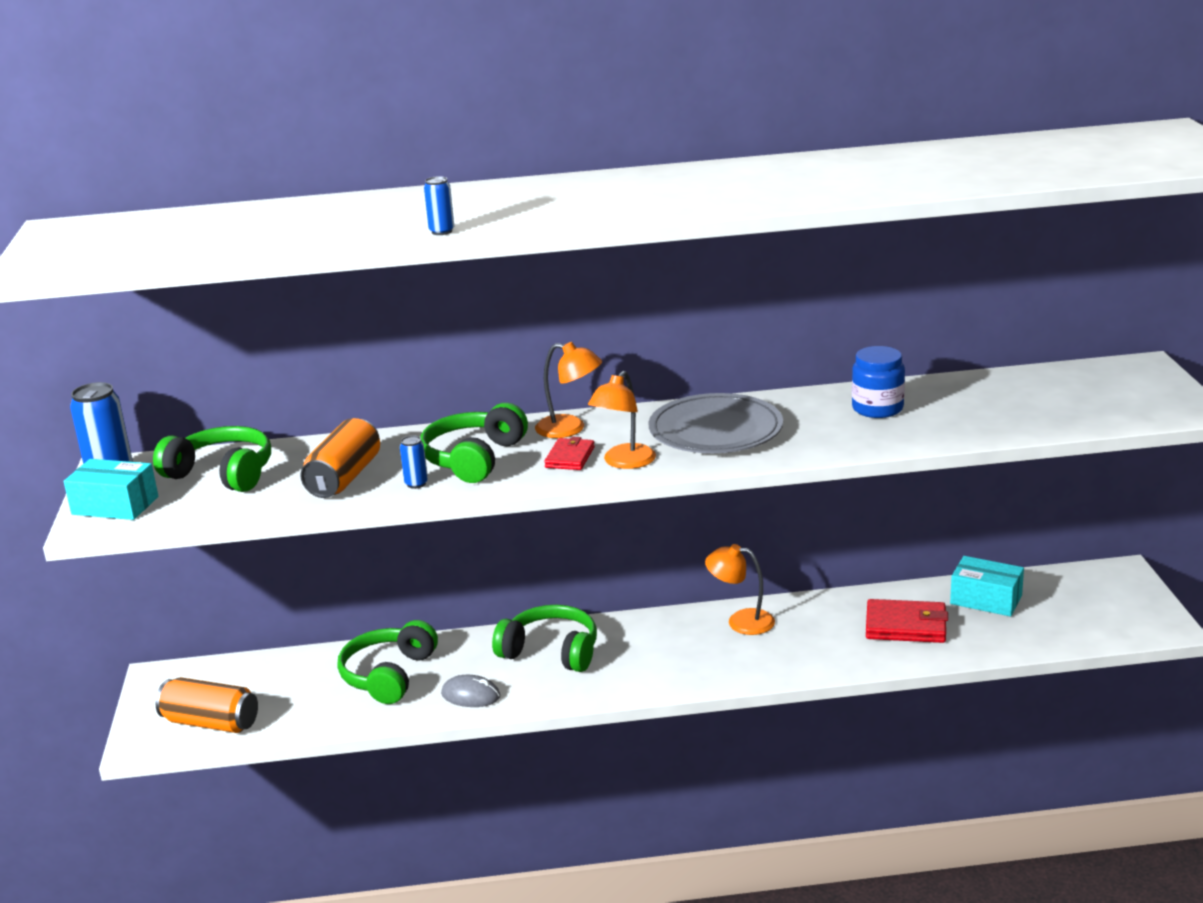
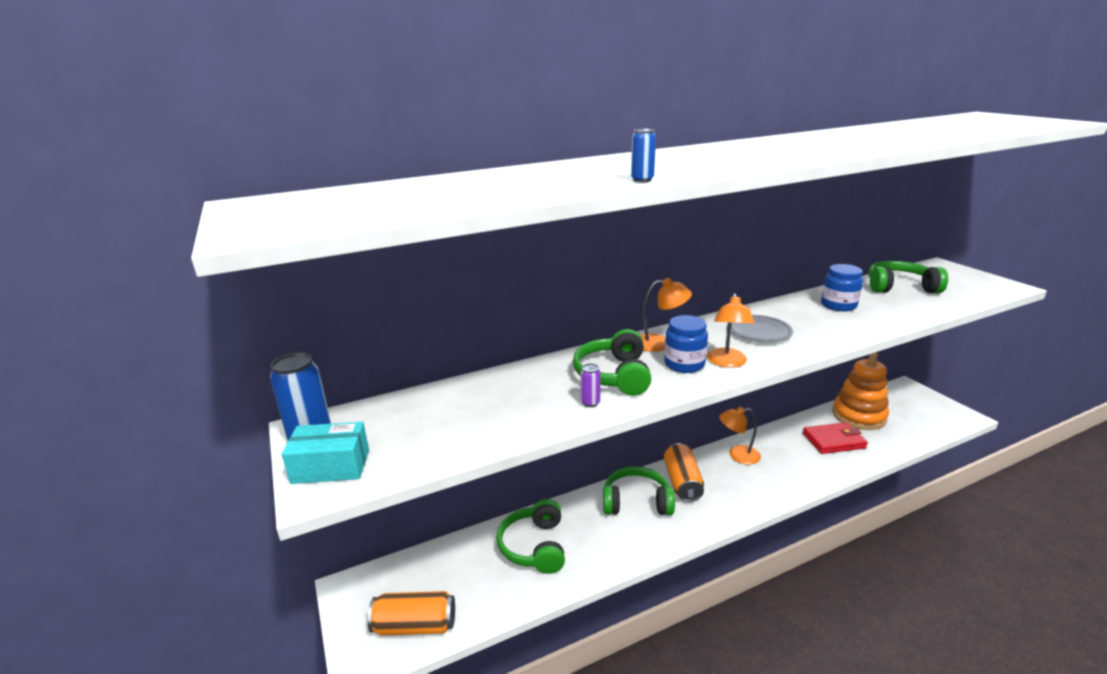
camera: 20 degrees left, 0 degrees up
(222, 473) = (414, 418): green headphones -> green headphones (900, 287)
(344, 478) = (525, 406): orange can -> orange can (682, 482)
(416, 484) = (590, 403): blue can -> purple can
(471, 695) = (607, 551): grey mouse -> none
(570, 457) = (684, 364): red wallet -> blue jar
(715, 430) = (759, 332): grey plate -> grey plate, size x0.65
(986, 600) = (858, 416): turquoise box -> orange stacking toy

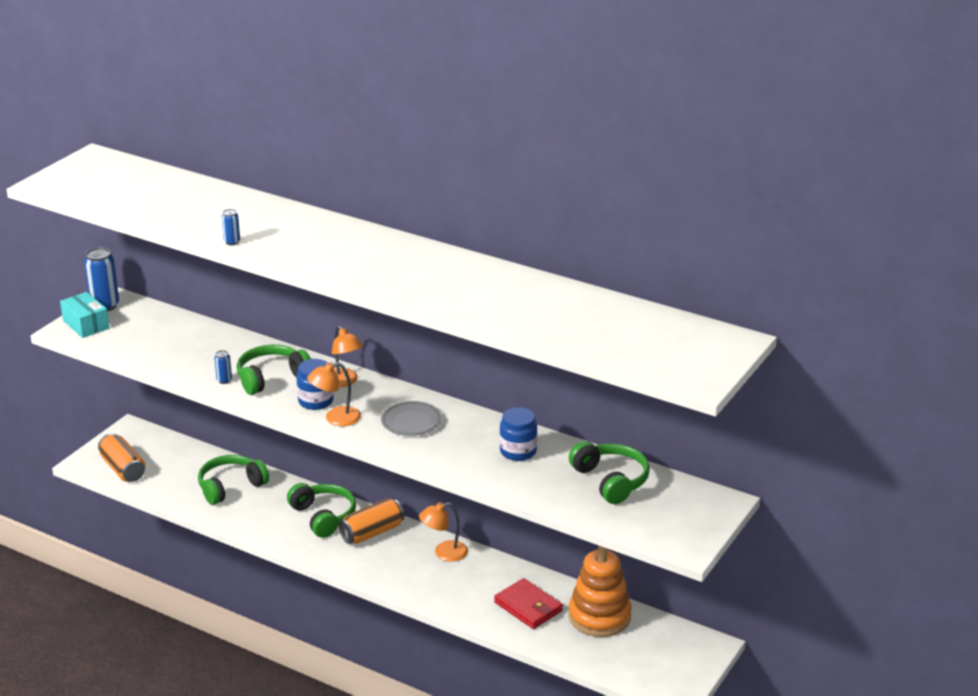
camera: 55 degrees right, 5 degrees up
(590, 403) = (224, 380): purple can -> blue can
(737, 455) = (444, 553): orange lamp -> orange lamp turned 75 degrees counterclockwise

